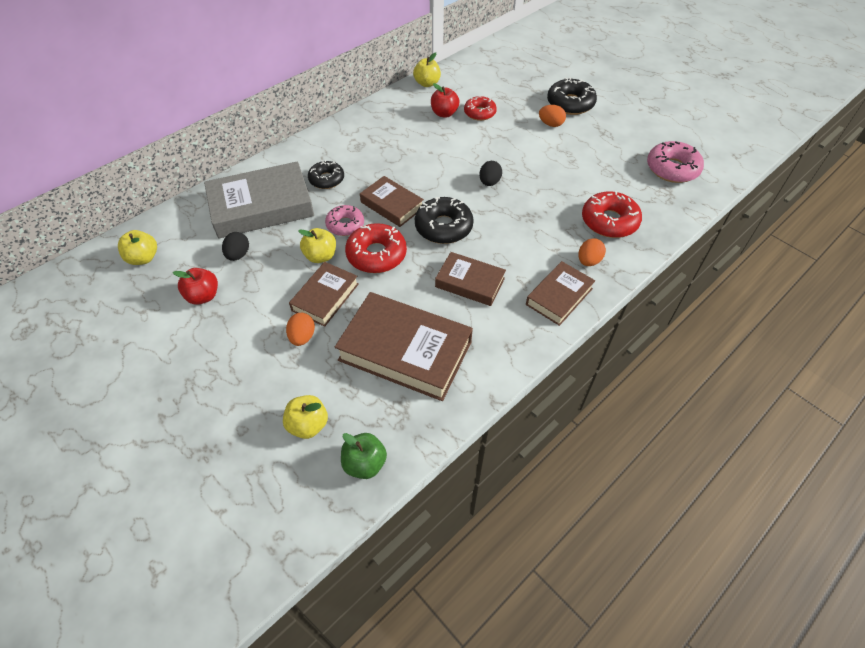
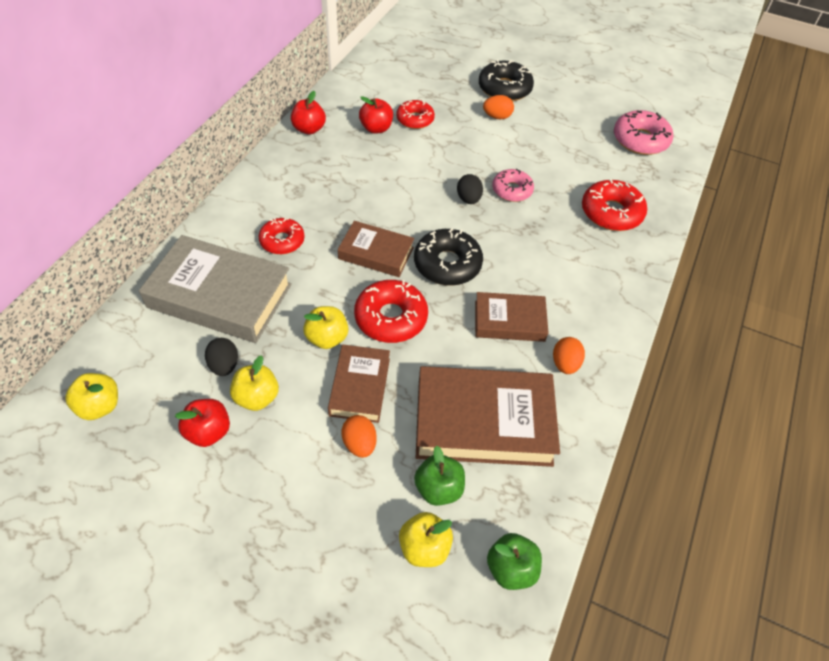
camera: 25 degrees left, 0 degrees up
(261, 206) = (220, 296): grey book -> grey book turned 60 degrees clockwise
(326, 179) = (282, 241): black donut -> red donut
(342, 387) = (438, 488): none -> green apple
(345, 225) = (335, 291): pink donut -> pink donut (512, 190)
(391, 104) = (309, 129): none -> red apple
(427, 83) = (337, 96): yellow apple -> yellow apple (257, 397)
(559, 296) = (606, 310): brown book -> none
(588, 261) = (614, 262): orange egg -> orange egg (565, 364)

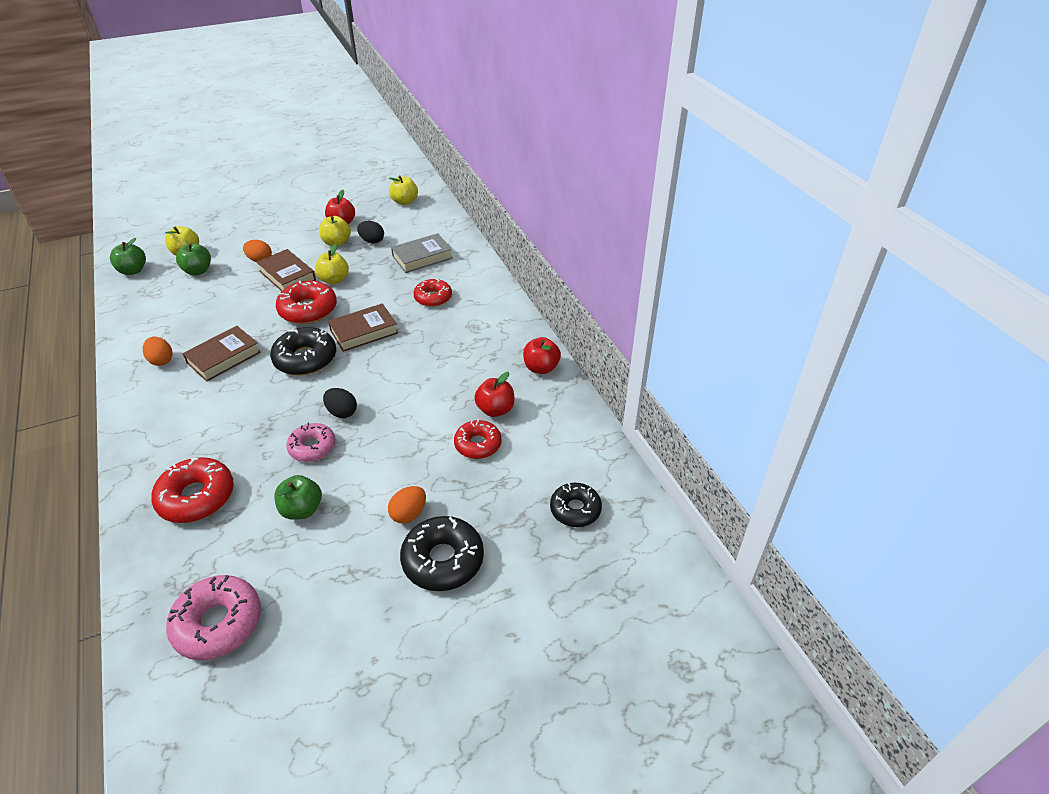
camera: 135 degrees right, 10 degrees down
(220, 296) = (422, 257): grey book -> grey book, size x0.57
(414, 61) = (575, 509): none -> black donut
(483, 422) = (195, 305): brown book -> none
(552, 160) = (302, 509): none -> green apple

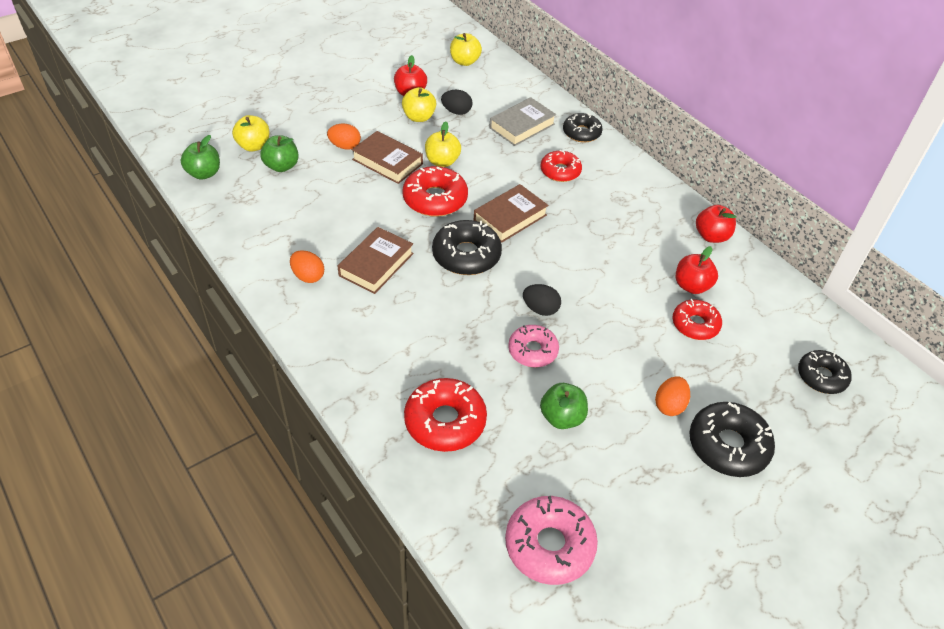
camera: 15 degrees left, 5 degrees up
(472, 267) = (581, 133): none -> black donut

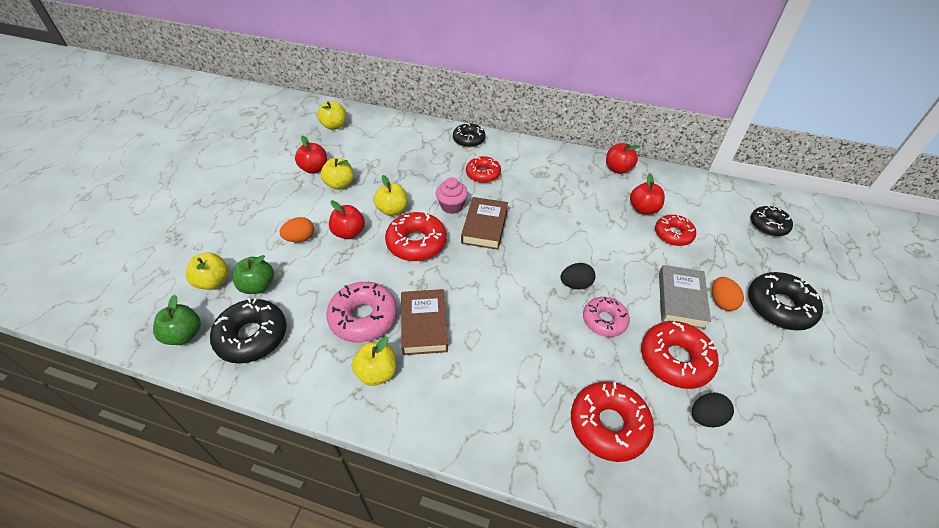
camera: 35 degrees left, 0 degrees up
(308, 276) = (377, 372): orange egg -> yellow apple
(387, 162) = (349, 233): brown book -> red apple
(456, 112) = (365, 166): black egg -> black egg (706, 417)
(466, 255) = (484, 274): black donut -> black donut (252, 336)
(499, 185) = (452, 206): none -> pink cupcake
(522, 126) = (424, 154): grey book -> grey book (681, 300)
(549, 545) = (777, 472): pink donut -> pink donut (363, 317)
(562, 417) = (675, 359): green apple -> red donut

